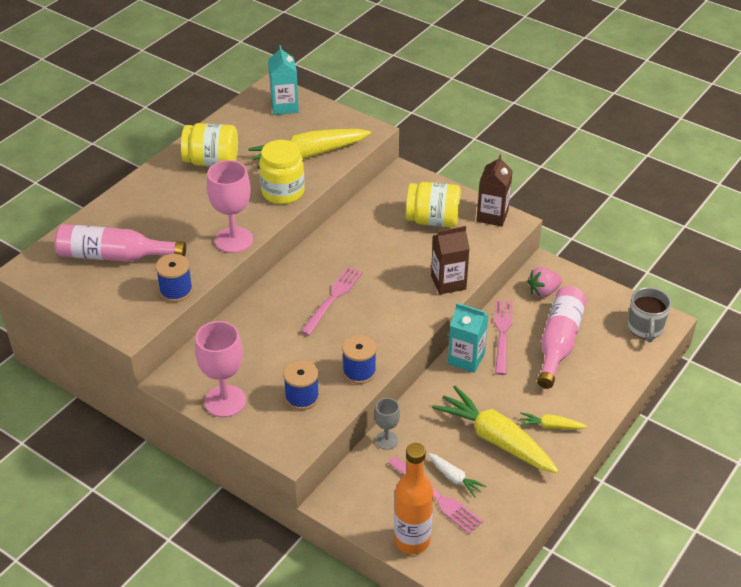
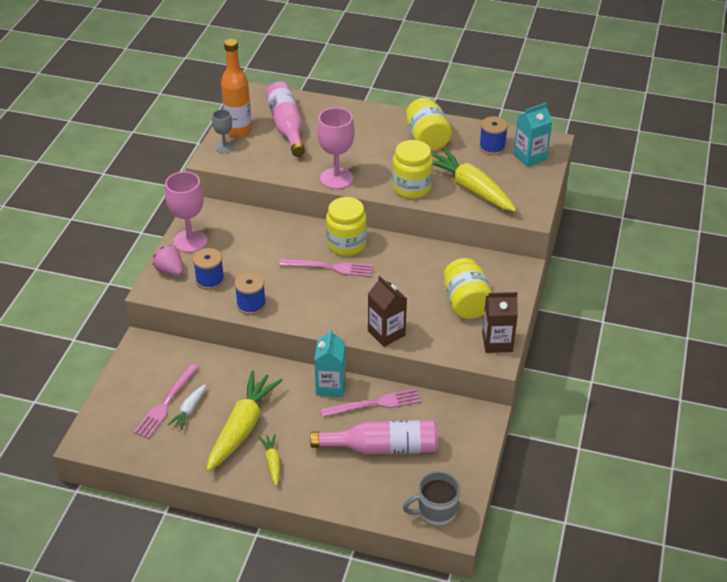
camera: 70 degrees right, 0 degrees up
(176, 291) = (263, 167): blue spool -> blue spool (492, 147)
(303, 278) = (346, 244): none -> yellow jar
(386, 440) = (215, 358): grey goblet -> grey goblet (224, 147)
(412, 540) = (117, 399): orange bottle -> orange bottle (238, 131)
(543, 291) = (447, 422): pink strawberry -> pink strawberry (170, 271)

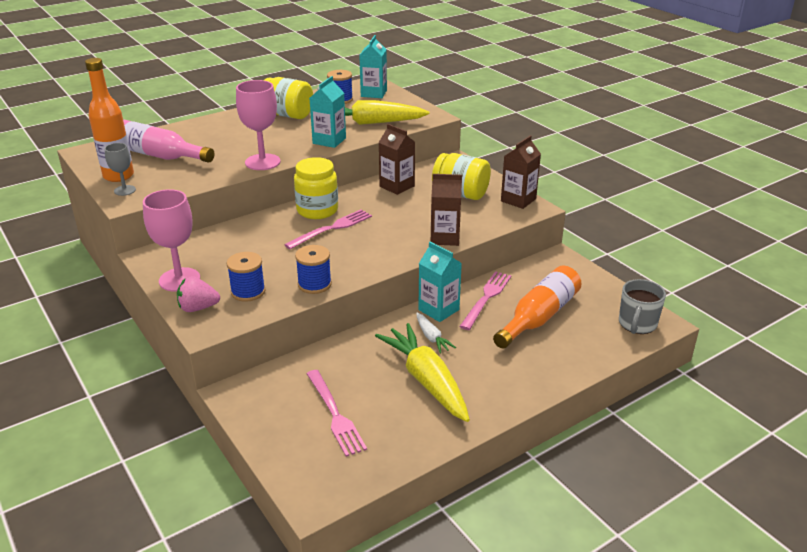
camera: 50 degrees left, 10 degrees down
(189, 410) = (363, 403): white carrot -> white carrot (431, 337)
(272, 462) = (490, 383): yellow carrot -> none
(382, 447) = (539, 317): pink bottle -> orange bottle
(411, 188) = (329, 141): yellow jar -> turquoise carton
(433, 262) = (397, 186): none -> brown carton

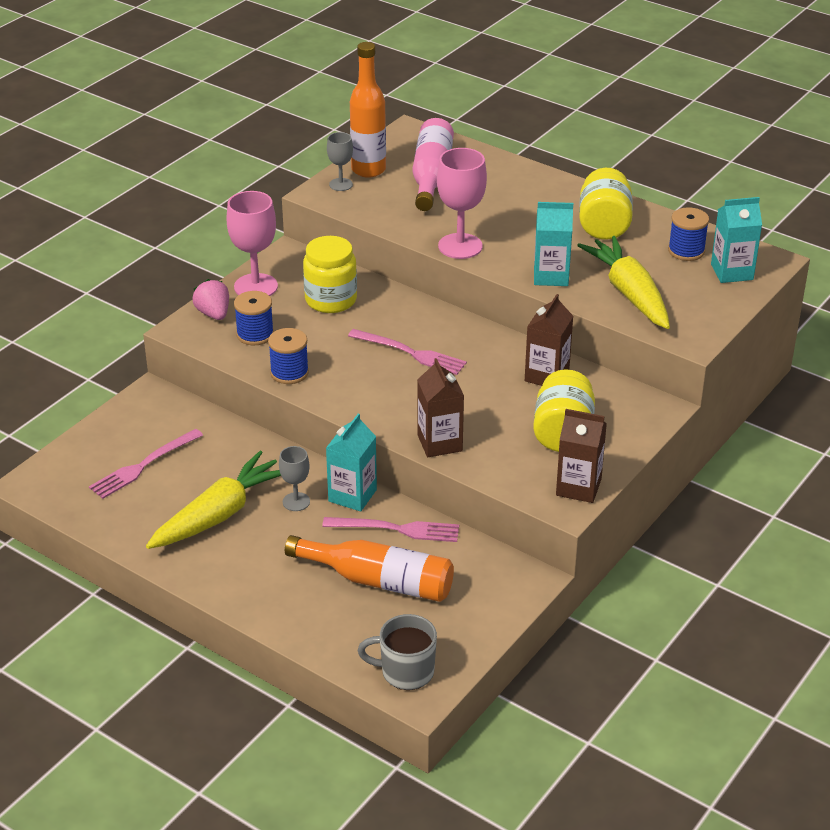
camera: 70 degrees right, 5 degrees up
(317, 210) = (446, 331): yellow jar -> yellow jar (331, 300)
(431, 337) = (296, 502): white carrot -> grey goblet

